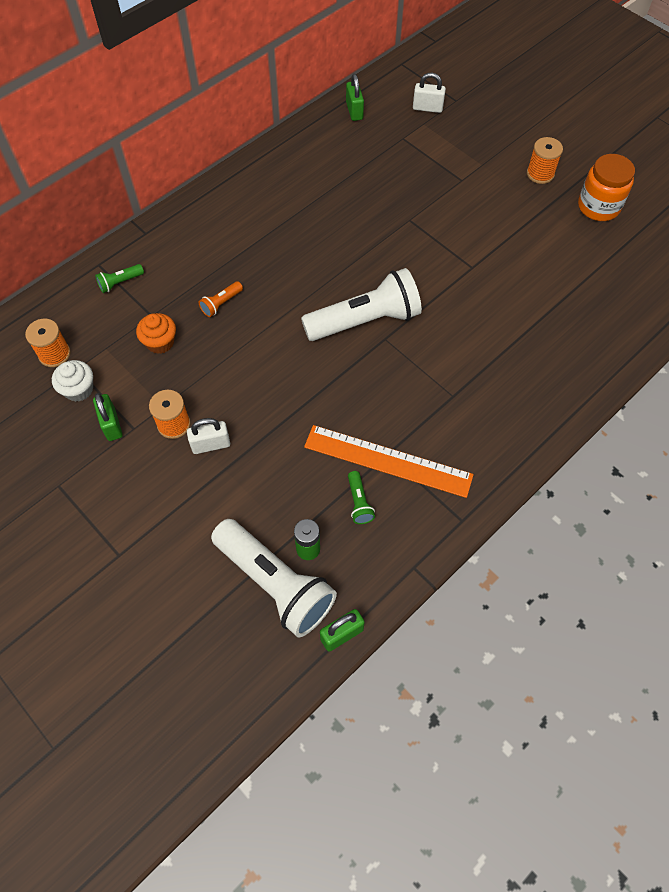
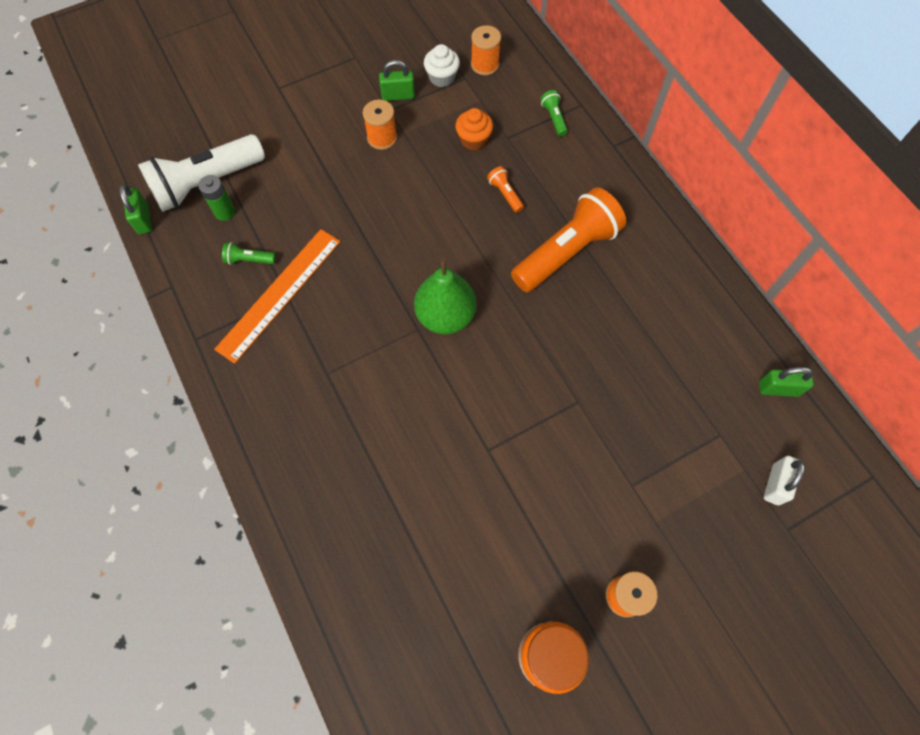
camera: 105 degrees right, 5 degrees up
(211, 444) = (351, 161): white padlock -> none
(273, 248) = (566, 252): none -> orange flashlight
(365, 321) = (445, 316): white flashlight -> green pear

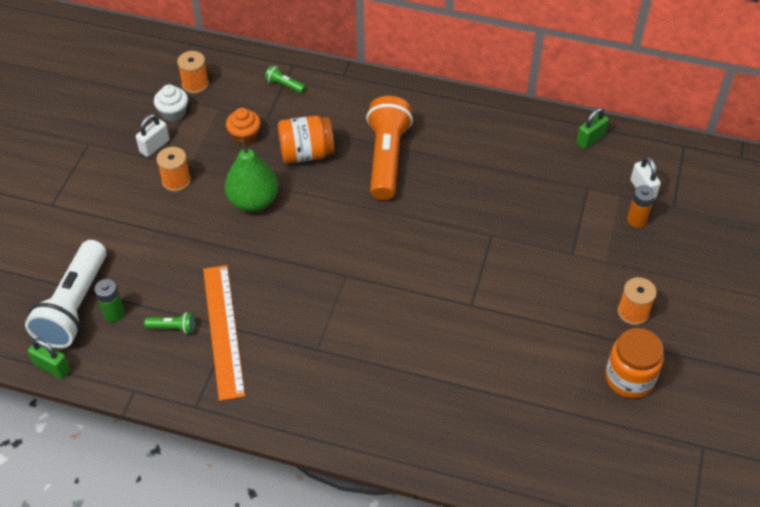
camera: 45 degrees left, 15 degrees down
(249, 260) = (173, 328): green flashlight -> green flashlight turned 135 degrees counterclockwise
(398, 95) = (154, 146): green padlock -> white padlock
(445, 316) = (354, 253): green pear -> green pear (253, 201)
(505, 194) = (306, 153): orange flashlight -> orange jar
(733, 509) = (636, 220): none -> orange battery

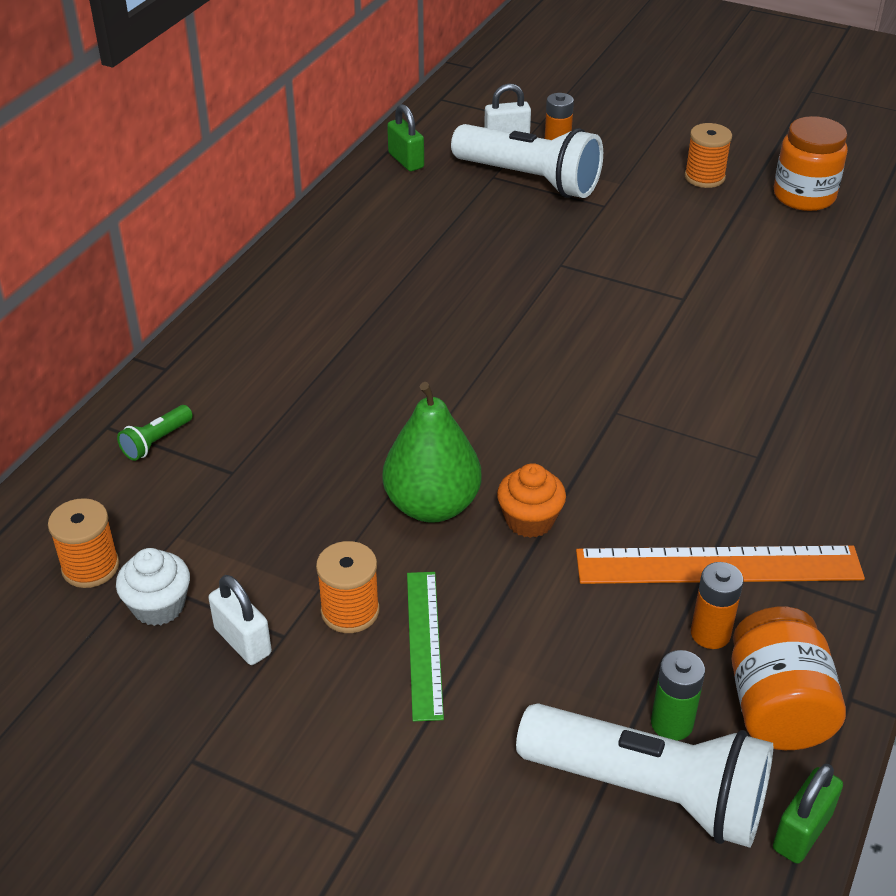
camera: 80 degrees left, 10 degrees down
(158, 211) = (424, 643): none -> green ruler
(173, 328) = (710, 634): green flashlight -> orange battery
(245, 136) = (266, 504): orange cupcake -> orange cupcake (530, 520)
(306, 153) = (338, 429): orange jar -> orange jar (777, 707)
(387, 158) = (380, 342): orange flashlight -> none
(590, 208) = (529, 180): none -> white flashlight

